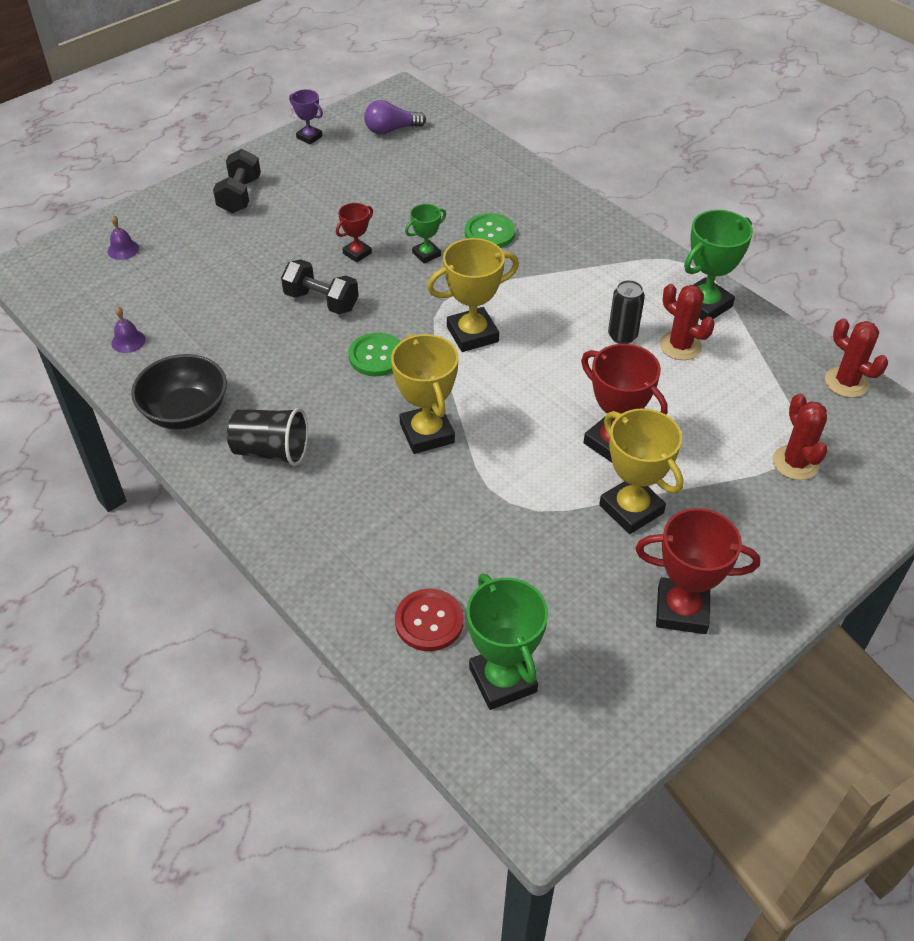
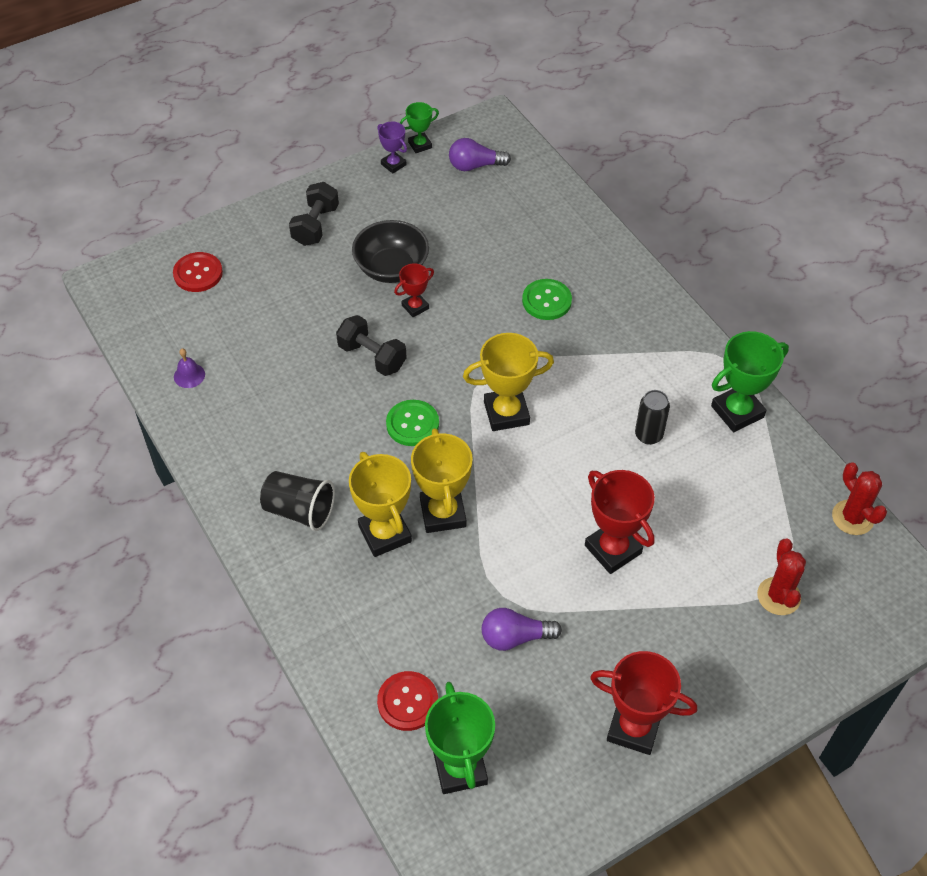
camera: 10 degrees right, 5 degrees up
(123, 249) = (198, 273): purple bell -> red button
(186, 412) = (230, 458): black bowl -> black bowl (391, 268)
(426, 254) = (481, 317): green trophy -> green trophy (420, 145)
(532, 540) = (515, 637): none -> purple light bulb
(631, 509) = (612, 620): yellow trophy -> yellow trophy (385, 534)
(680, 346) = (701, 454): red cactus -> none

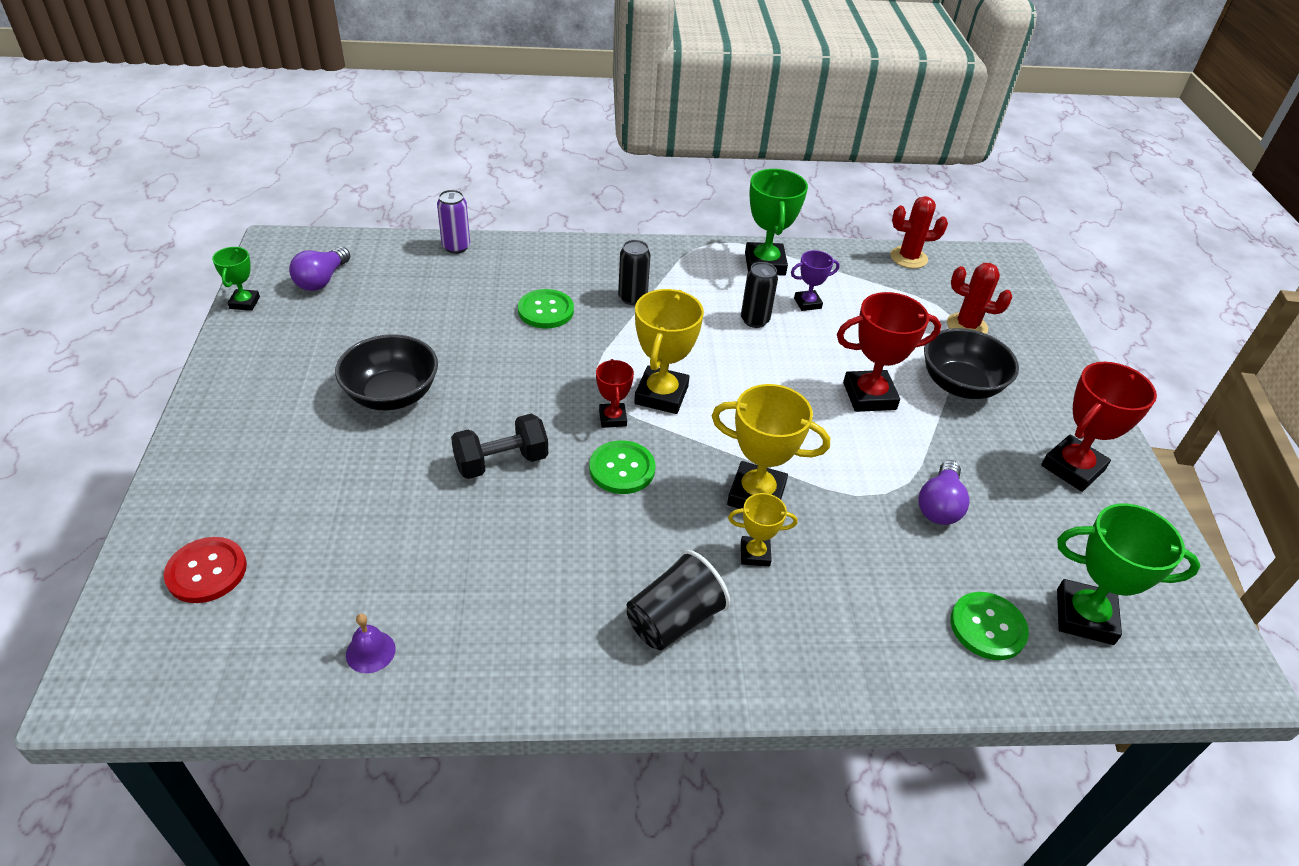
camera: 65 degrees left, 10 degrees down
(315, 225) = (259, 428): black dumbbell -> none
(385, 534) = (755, 554): yellow trophy -> yellow trophy, size x0.55
(393, 164) = (247, 332): purple trophy -> purple trophy (807, 303)
(408, 702) = (987, 627): red button -> green button
(415, 307) = (464, 400): red trophy -> red trophy (612, 418)
(577, 211) = (456, 247): none -> purple can
(608, 344) = (632, 298): none -> black can
(682, 613) = (960, 385): none -> black bowl

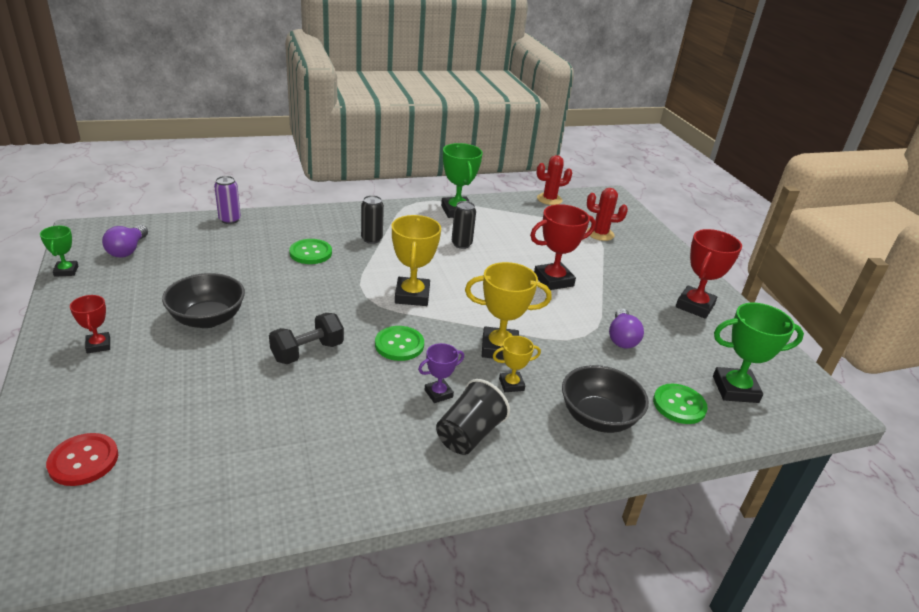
camera: 15 degrees left, 10 degrees down
(370, 651) = (242, 495): purple bell -> none
(612, 418) = (382, 314): red trophy -> red trophy (98, 345)
(807, 303) = (493, 231): purple trophy -> purple trophy (438, 393)
(960, 385) = (608, 267): black bowl -> black bowl (598, 418)

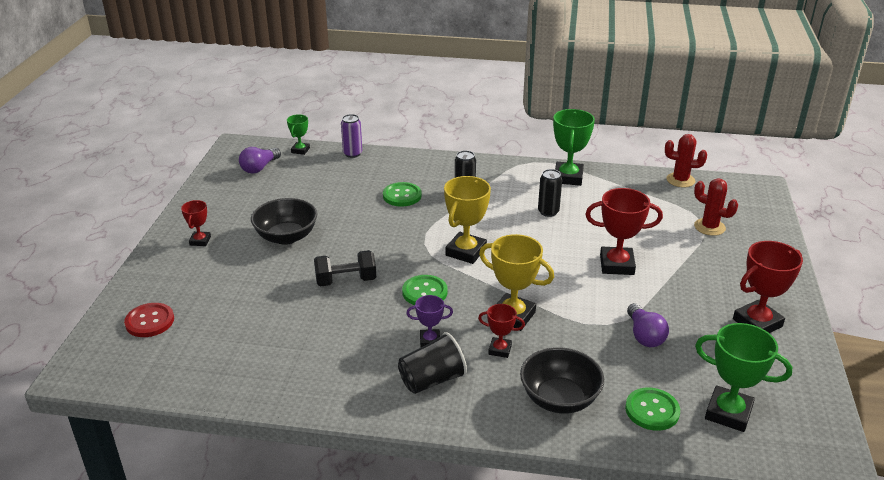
camera: 30 degrees right, 0 degrees up
(66, 271) = (208, 178): green trophy -> green trophy (300, 150)
(511, 384) = (500, 350): yellow trophy -> red trophy
(622, 338) = (644, 335): purple light bulb -> purple light bulb turned 45 degrees counterclockwise

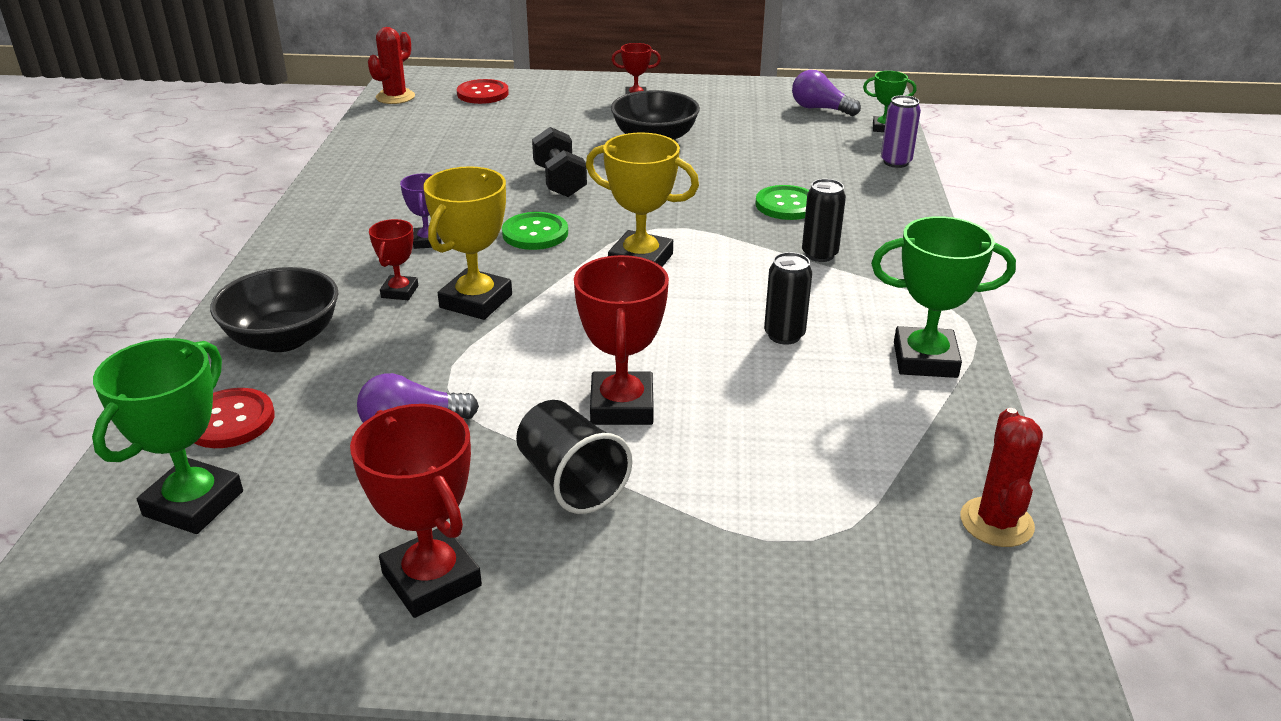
camera: 85 degrees right, 0 degrees up
(432, 380) = (349, 246): black cup -> black cup (571, 481)
(652, 410) = (230, 421): green button -> red button
(709, 227) = (792, 550): red cactus -> red cactus (395, 97)

